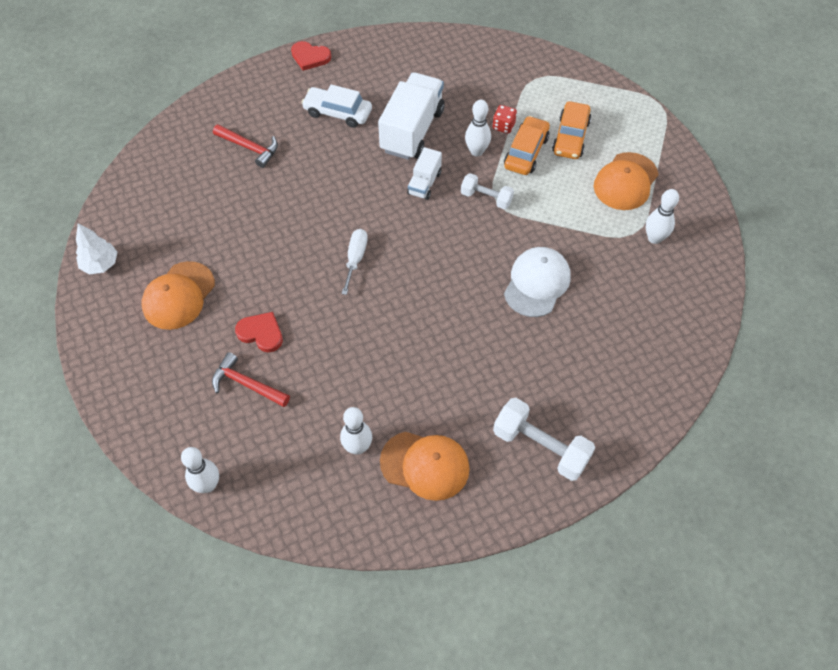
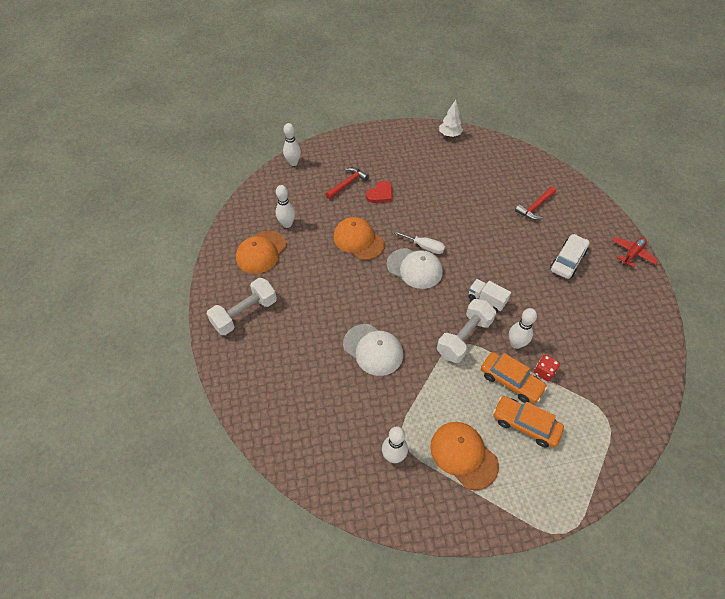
camera: 105 degrees right, 5 degrees down
(178, 296) = (418, 163): orange cap -> orange cap (358, 240)
(310, 57) = (632, 254): red heart -> red plane
(396, 263) = (414, 268): none -> white cap
(412, 131) = (544, 304): white truck -> none
(486, 198) = (464, 338): white dumbbell -> white dumbbell, size x1.62

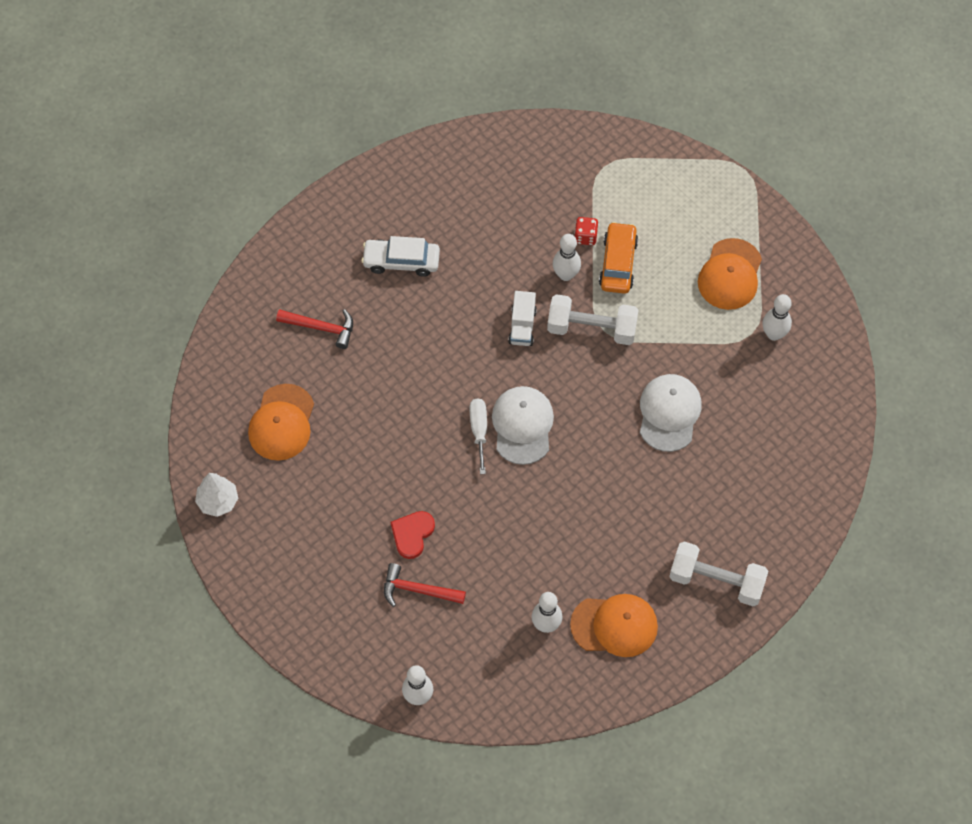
camera: 120 degrees left, 10 degrees up
(358, 240) = (517, 516): orange cap -> orange cap (282, 423)
(380, 194) = (412, 534): red heart -> red heart turned 75 degrees counterclockwise
(525, 424) = (660, 233): orange car -> none
(632, 254) = (345, 196): red plane -> none

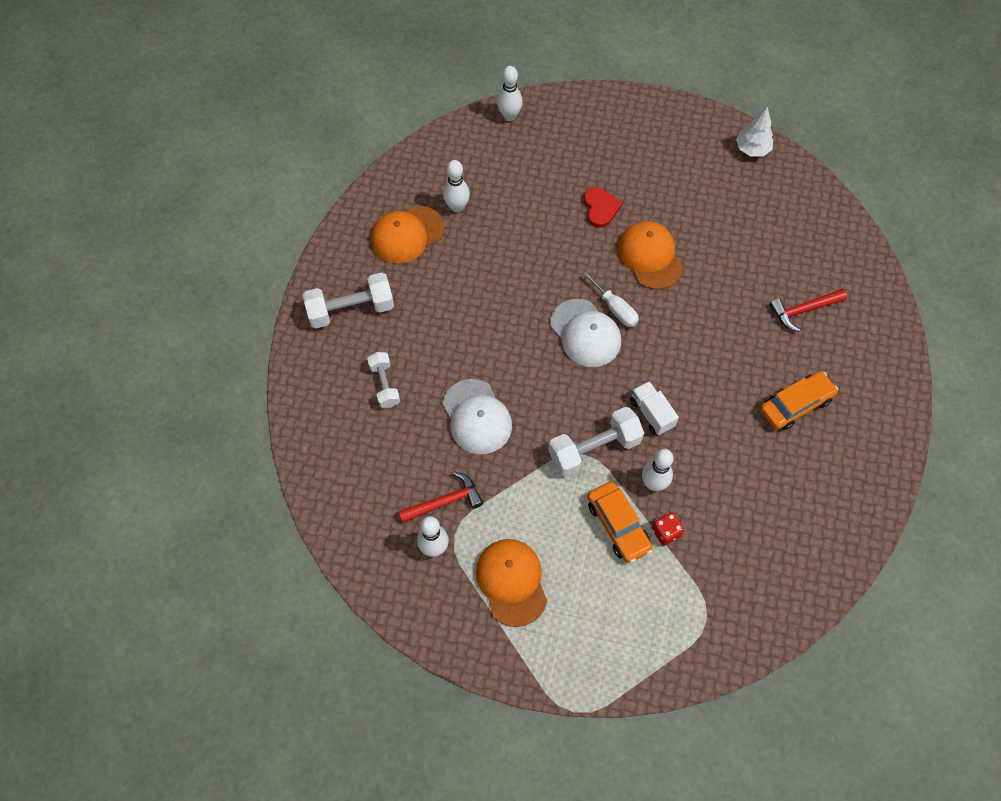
camera: 145 degrees right, 0 degrees up
(282, 423) = (762, 225): orange cap -> orange cap (650, 256)
(401, 261) = (795, 405): white car -> orange car
(418, 590) = (564, 176): red hammer -> red hammer (444, 502)
(730, 490) = (384, 385): none -> white dumbbell

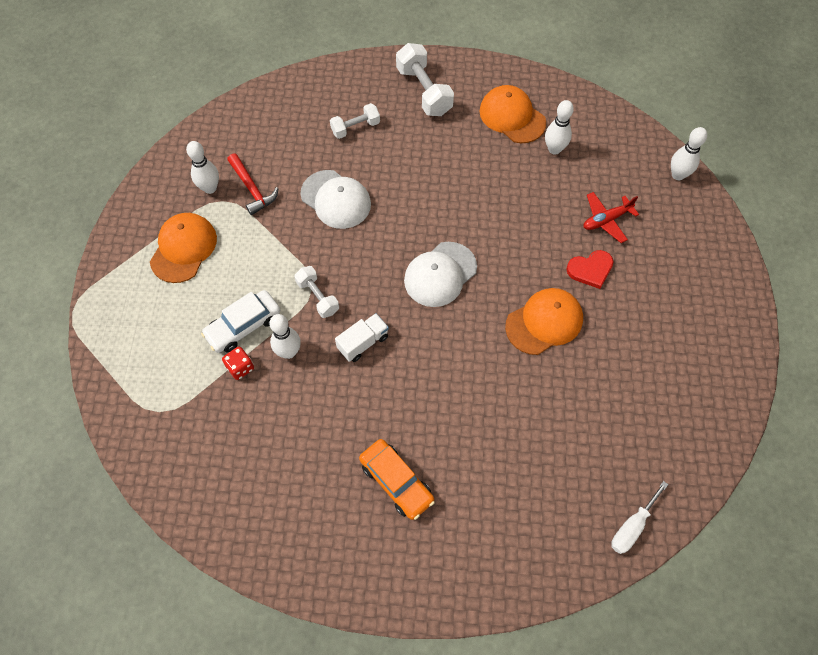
camera: 80 degrees right, 0 degrees up
(477, 417) = (336, 199): white cap -> white cap turned 105 degrees counterclockwise
(511, 582) = (183, 249): orange cap -> orange cap turned 45 degrees counterclockwise
(548, 183) = (606, 220): none -> red plane
(594, 449) = (318, 297): white dumbbell -> white dumbbell, size x0.62
(615, 308) = (474, 297): white screwdriver -> white screwdriver (632, 526)
(618, 525) = (243, 326): orange car -> white car
(752, 149) = (720, 414): white tree -> none
(803, 310) = (516, 484): red hammer -> none

